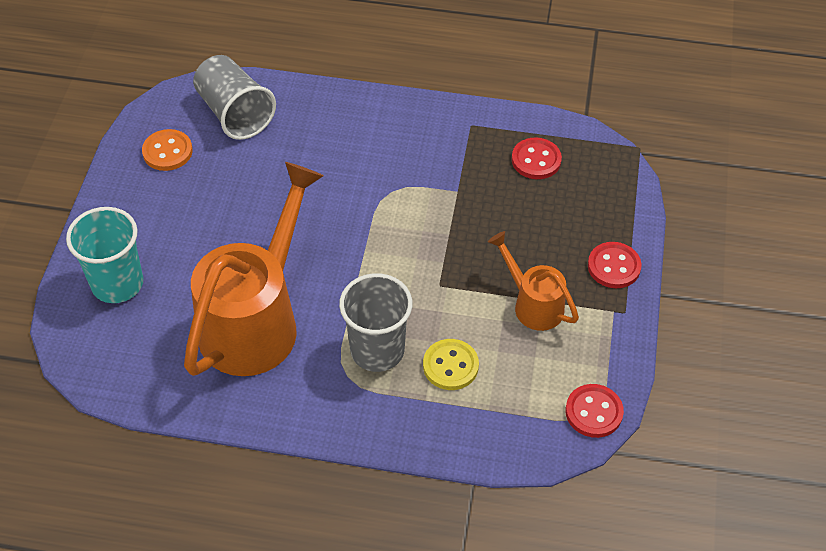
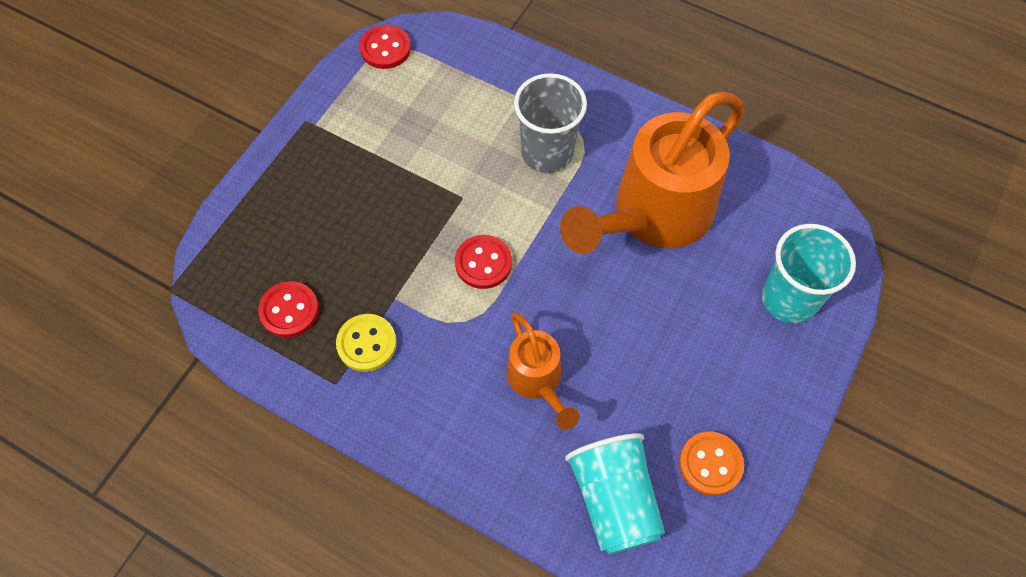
camera: 160 degrees left, 10 degrees up
(235, 113) = (614, 500): grey cup -> turquoise cup
(450, 366) = (487, 119): yellow button -> yellow button (367, 344)
(533, 304) = (384, 152): orange watering can -> orange watering can (537, 381)
(614, 266) = (287, 165): red button -> red button (483, 263)

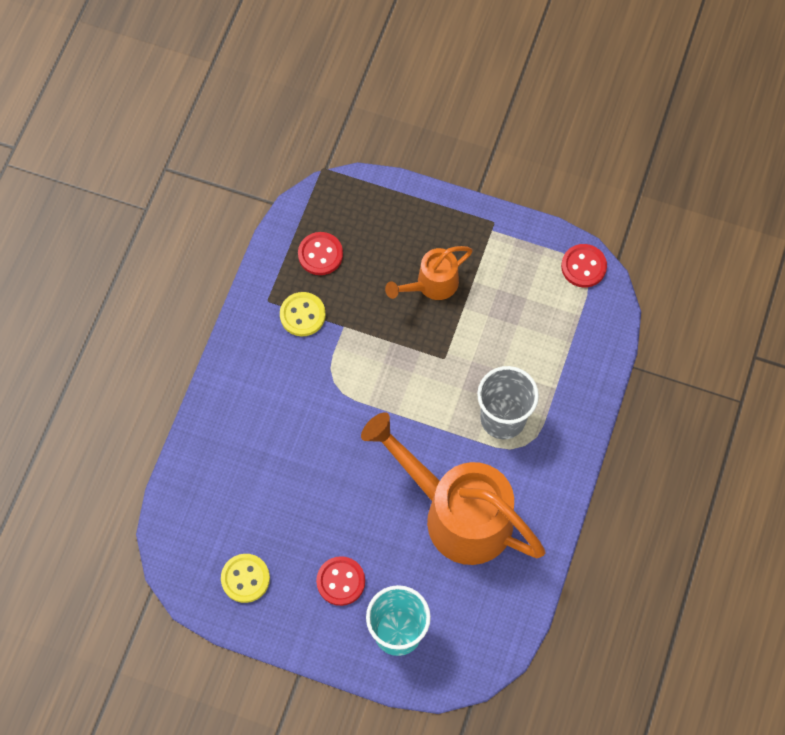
camera: 80 degrees right, 5 degrees up
(483, 263) = (386, 386): red button -> red button (340, 581)
(537, 381) = (292, 443): orange watering can -> orange watering can (432, 284)
(614, 500) = (207, 511): turquoise cup -> none
(710, 464) = (245, 578): orange button -> yellow button

